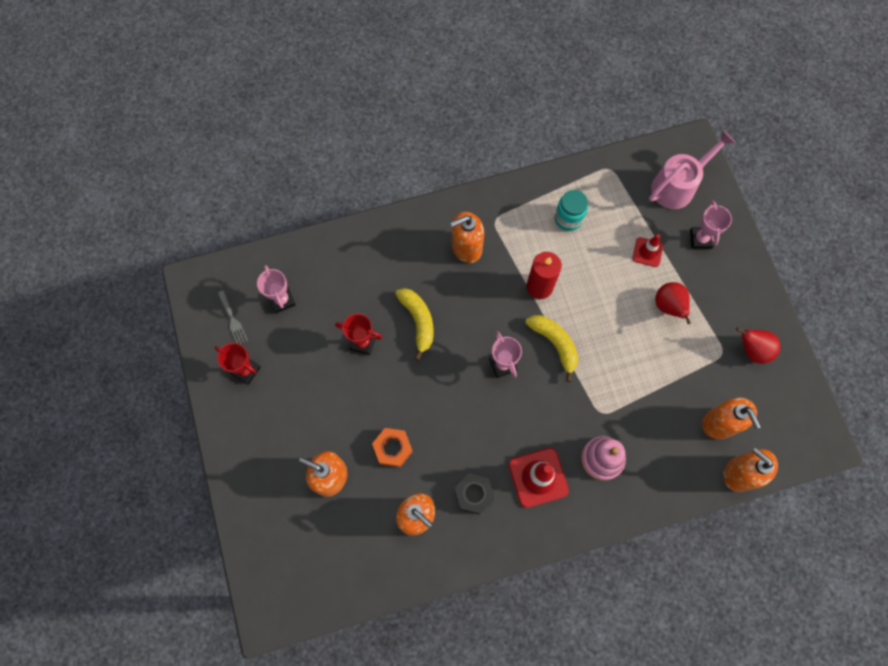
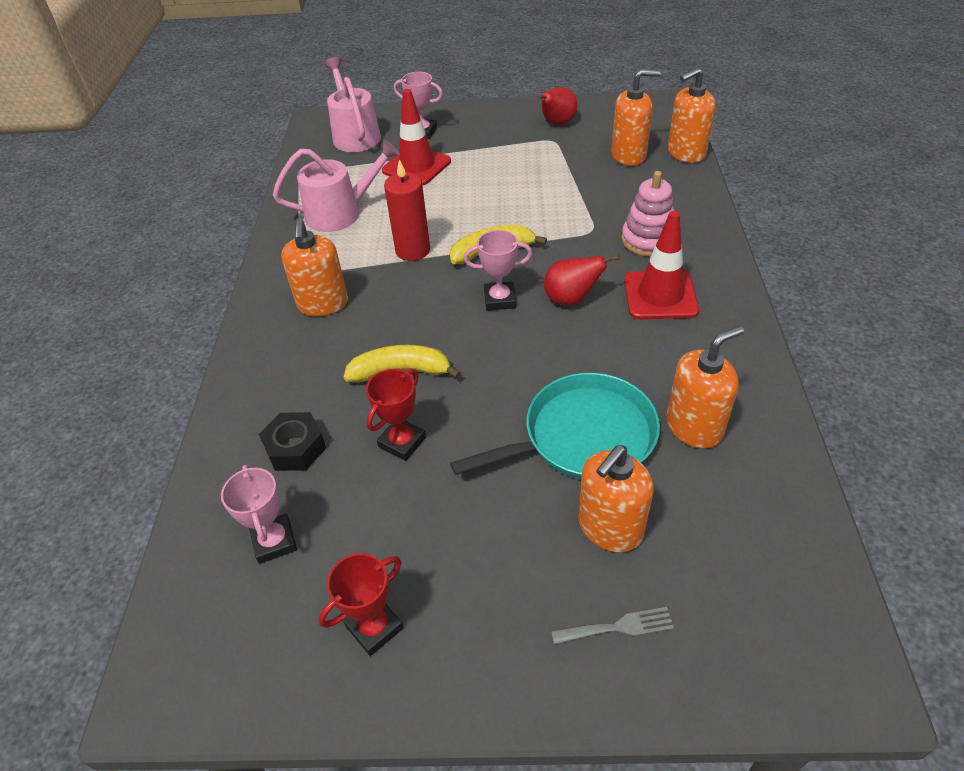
camera: 70 degrees left, 25 degrees down
(233, 320) = (268, 632): grey fork -> grey fork (618, 627)
(282, 300) = (274, 541): pink trophy -> pink trophy turned 75 degrees clockwise
(393, 448) = (583, 436): orange nut -> turquoise pan
(473, 494) = (671, 359): black nut -> black nut (295, 448)
(568, 218) = (341, 213): turquoise jar -> pink watering can
(647, 252) = (416, 166): red traffic cone -> red traffic cone, size x1.70
(668, 307) = (486, 164): red pear -> red pear (571, 299)

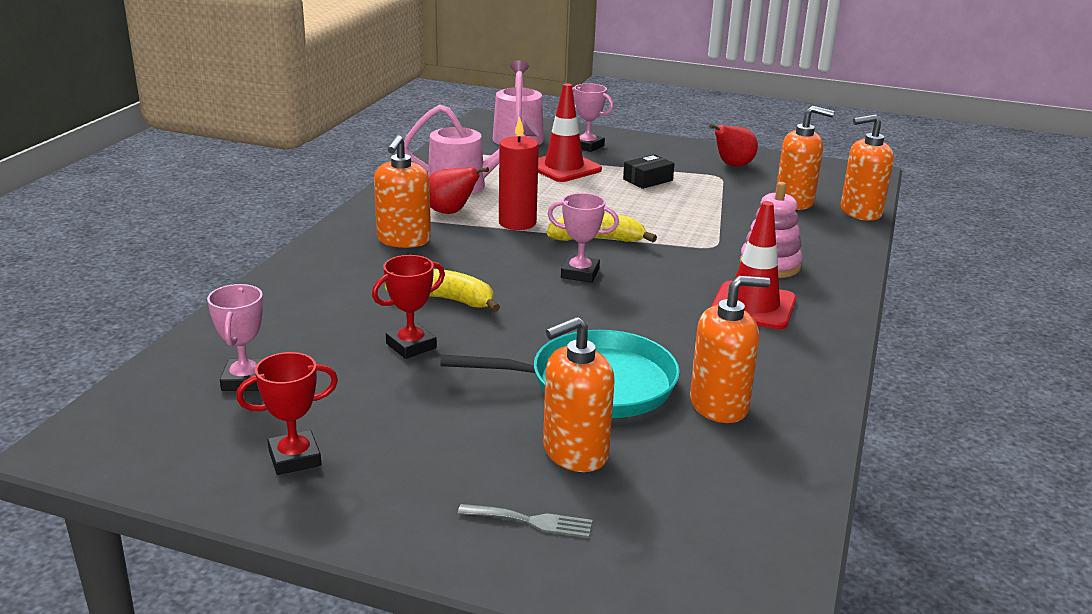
camera: 15 degrees right, 20 degrees down
(295, 448) = (308, 326): black nut -> none
(496, 162) = (648, 180): none -> black box
(571, 299) = (654, 289): red pear -> red pear (451, 212)

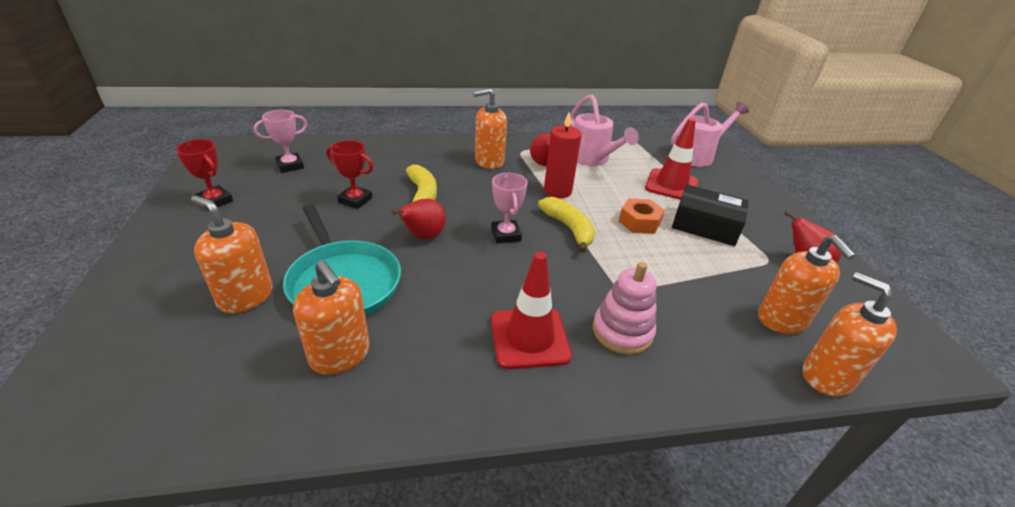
camera: 60 degrees right, 10 degrees up
(531, 521) = (156, 299): grey fork -> none
(542, 319) = (423, 236): none -> red pear
(587, 146) = (725, 185): pink trophy -> none
(616, 204) = (639, 222): none -> orange nut
(648, 180) = (705, 226): black box -> black box, size x1.66

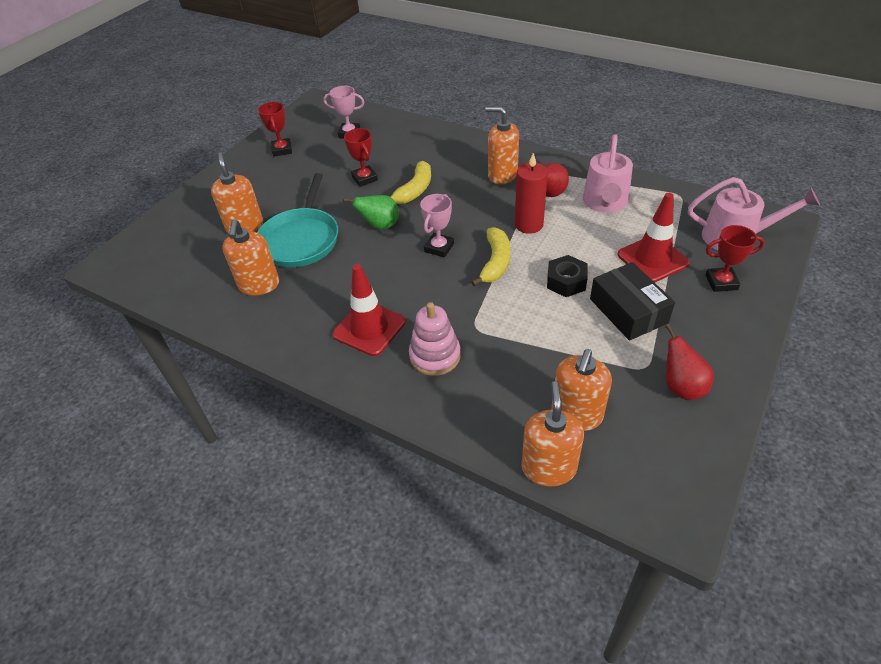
camera: 45 degrees right, 10 degrees up
(423, 236) = (380, 226): red pear -> green pear
(639, 222) = (566, 281): orange nut -> black nut
(728, 185) = (721, 282): none -> red trophy

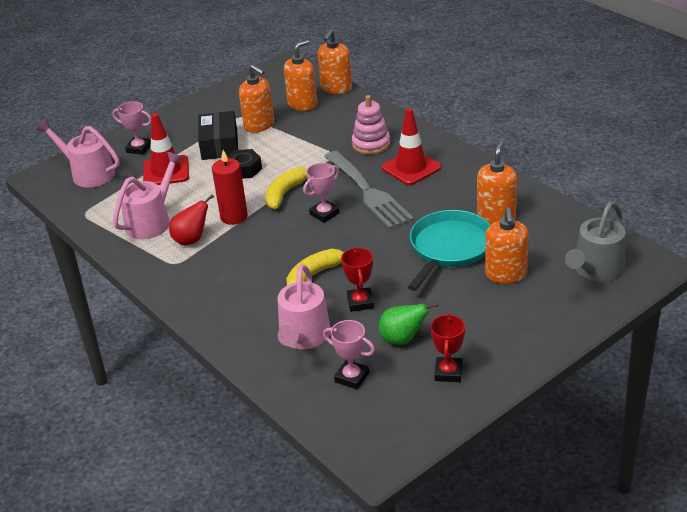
camera: 160 degrees left, 10 degrees down
(162, 248) = (595, 270): none -> grey watering can
(380, 226) = (367, 245): green pear -> green pear (402, 339)
(397, 147) = (303, 337): none -> pink watering can
(405, 283) = (368, 192): none -> grey fork
(502, 175) = (216, 271): orange soap dispenser -> orange soap dispenser (259, 125)
(681, 387) = (230, 105): red pear -> none
(721, 282) = (139, 148): red trophy -> pink trophy

